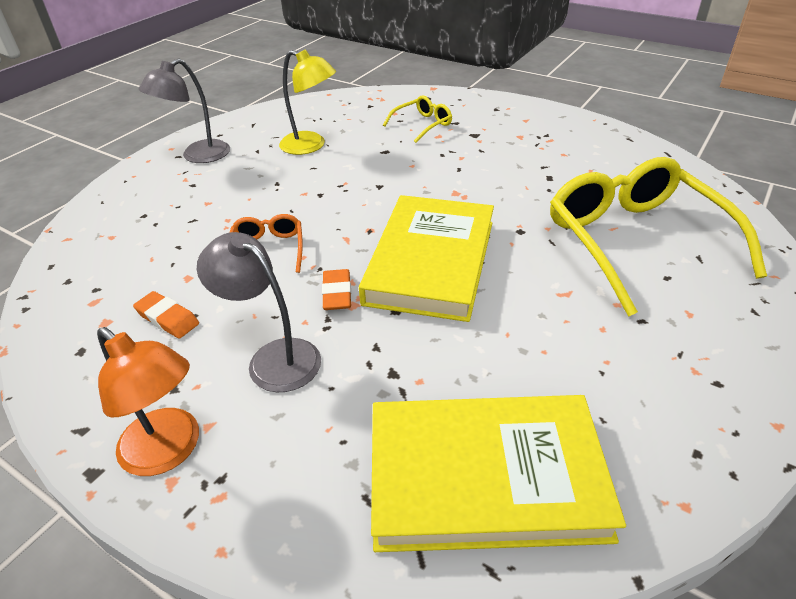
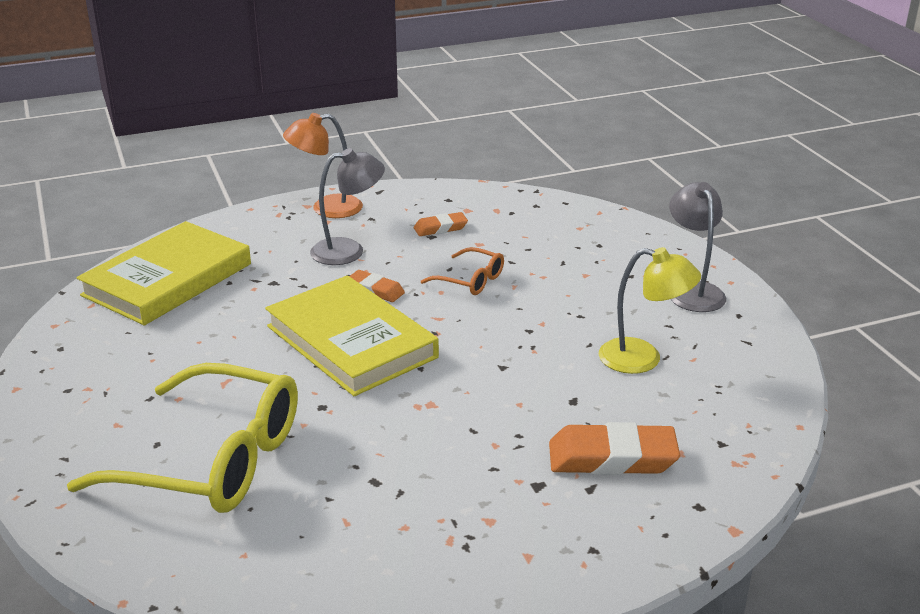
camera: 125 degrees right, 10 degrees down
(311, 146) = (643, 359): yellow lamp -> yellow lamp turned 135 degrees counterclockwise
(422, 125) = (612, 458): yellow glasses -> orange eraser

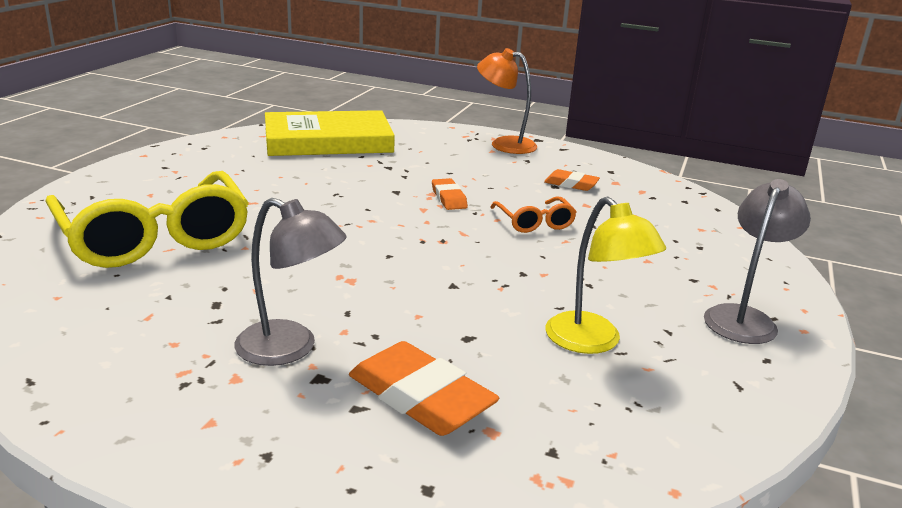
camera: 40 degrees right, 5 degrees down
(348, 250) = (474, 170): grey lamp -> grey lamp (290, 348)
(351, 342) = (371, 218): yellow book -> none

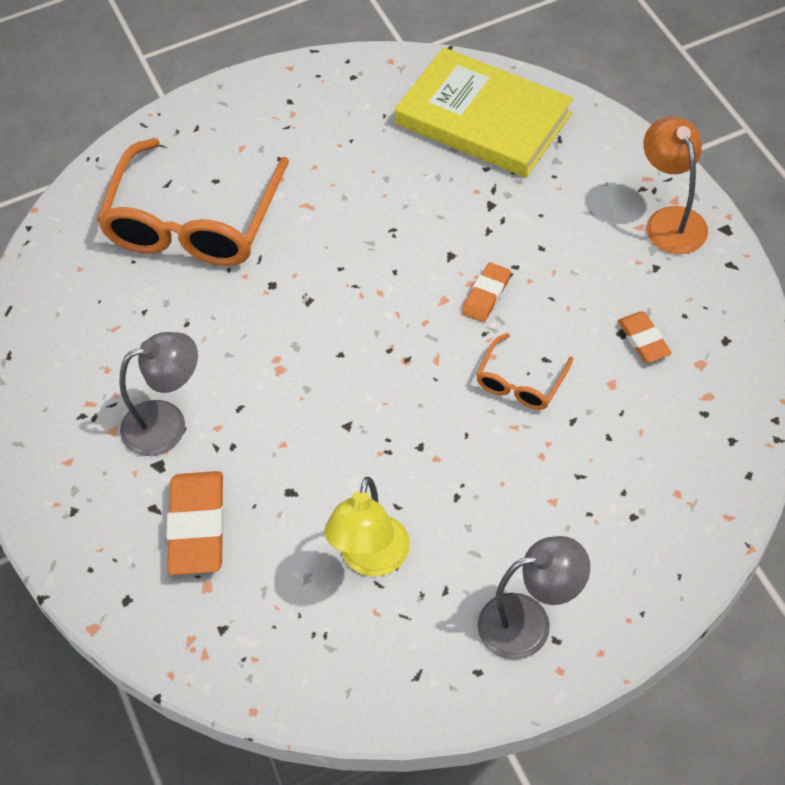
camera: 50 degrees right, 30 degrees up
(154, 237) = (193, 223): yellow glasses -> orange glasses
(290, 348) = (167, 423): grey lamp -> grey lamp turned 90 degrees counterclockwise

